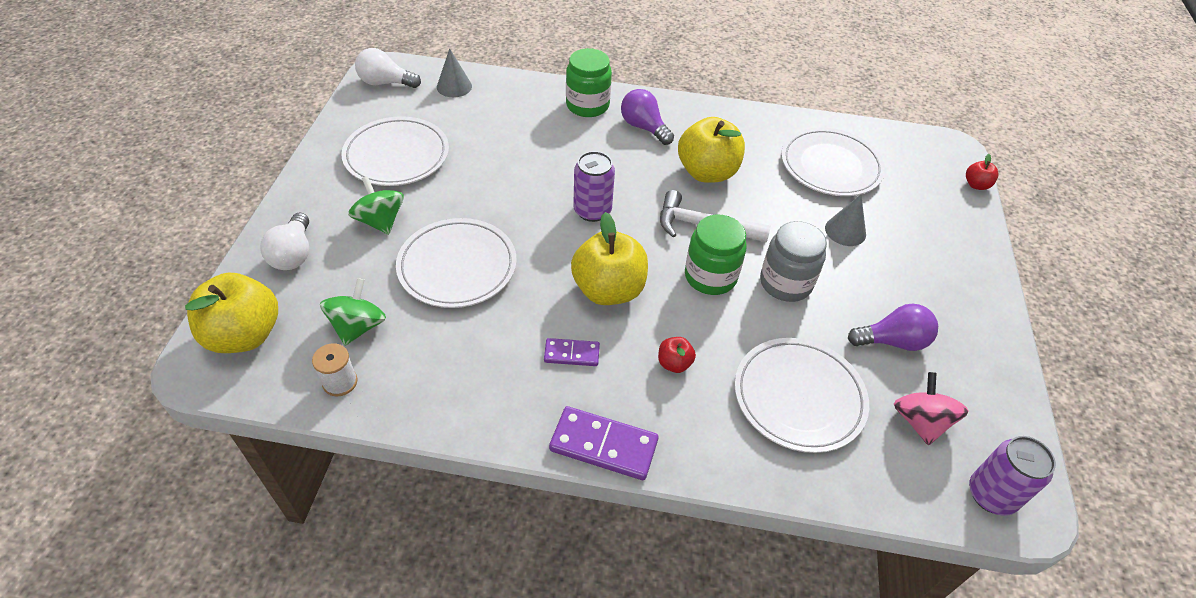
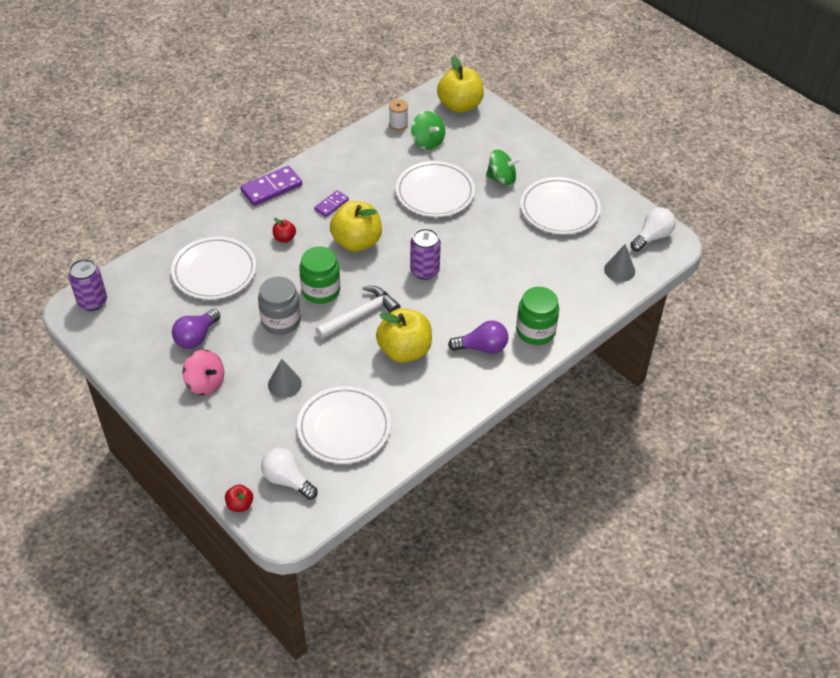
camera: 130 degrees right, 0 degrees up
(293, 254) = (504, 138): white light bulb -> white light bulb (287, 480)
(920, 421) = (149, 307): pink spinning top -> pink spinning top (205, 383)

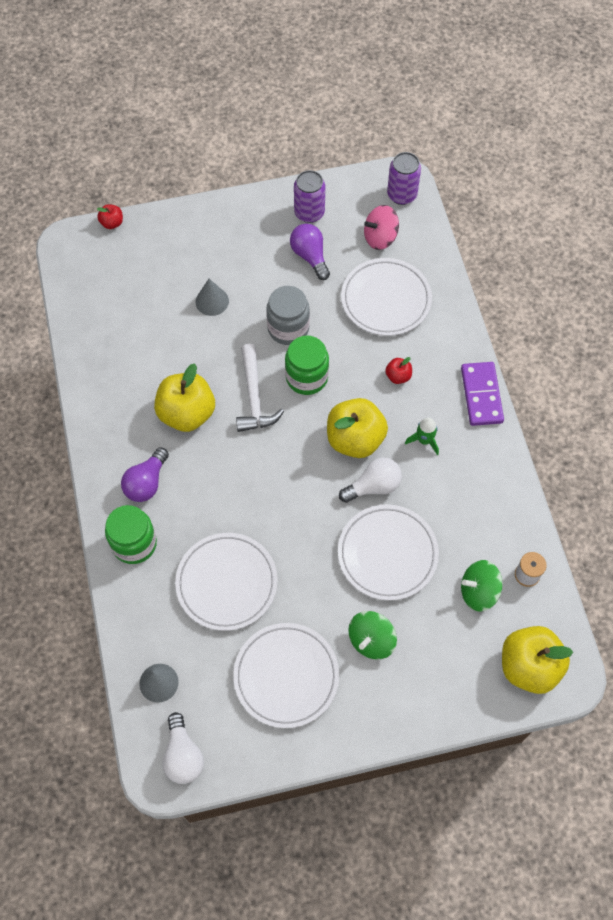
camera: 120 degrees right, 15 degrees up
(205, 383) = (252, 244): pink spinning top -> pink spinning top (380, 237)
(287, 480) = (112, 263): white light bulb -> white light bulb (373, 486)
(331, 205) = (424, 440): purple domino -> green rocket
(344, 428) = (134, 325): white plate -> white plate (227, 583)
(424, 271) = (277, 483): purple can -> purple can (309, 213)

